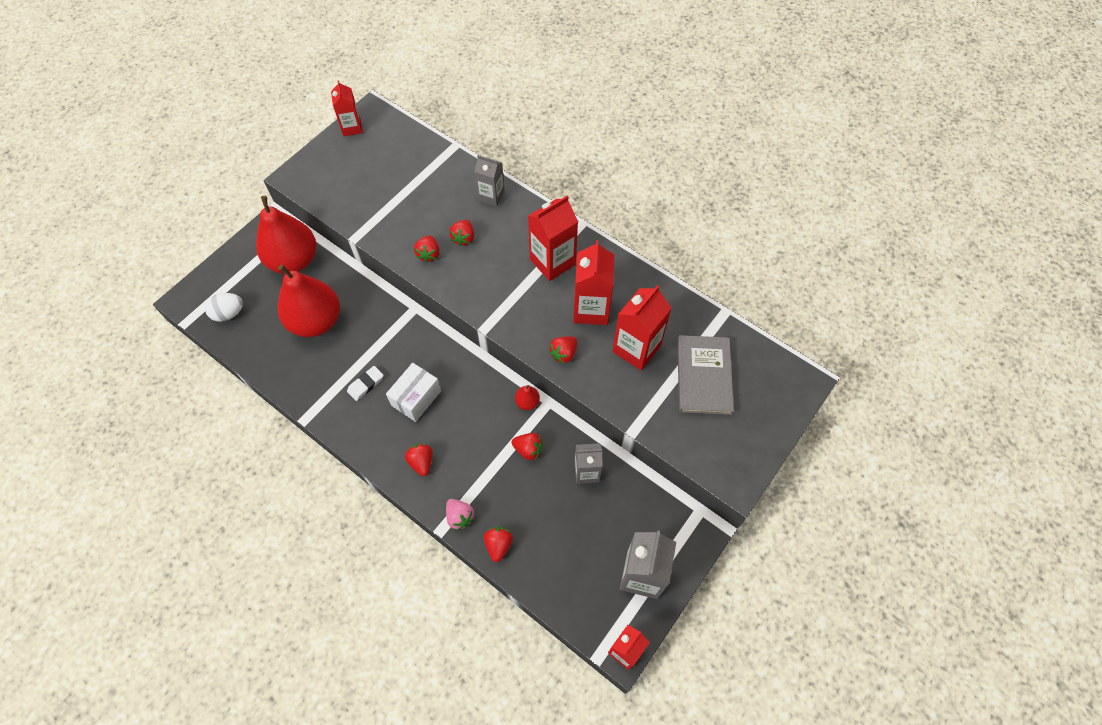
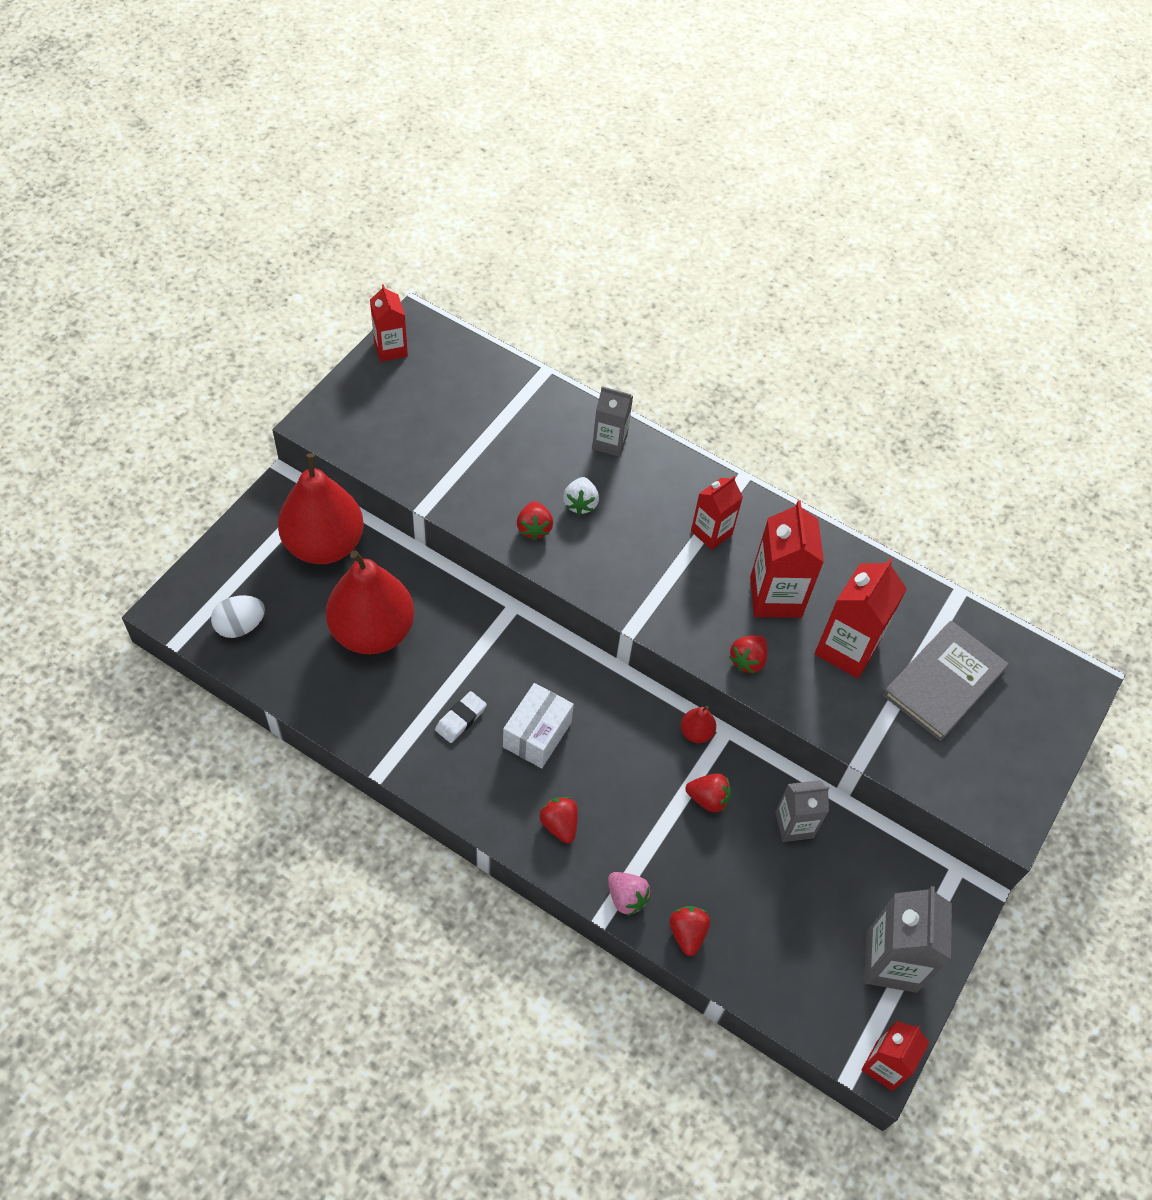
camera: 10 degrees left, 5 degrees down
(464, 238) = (580, 503): red strawberry -> white strawberry
(552, 262) = (711, 532): red carton -> red carton, size x0.64
(703, 376) = (943, 682): grey book -> grey book turned 45 degrees clockwise

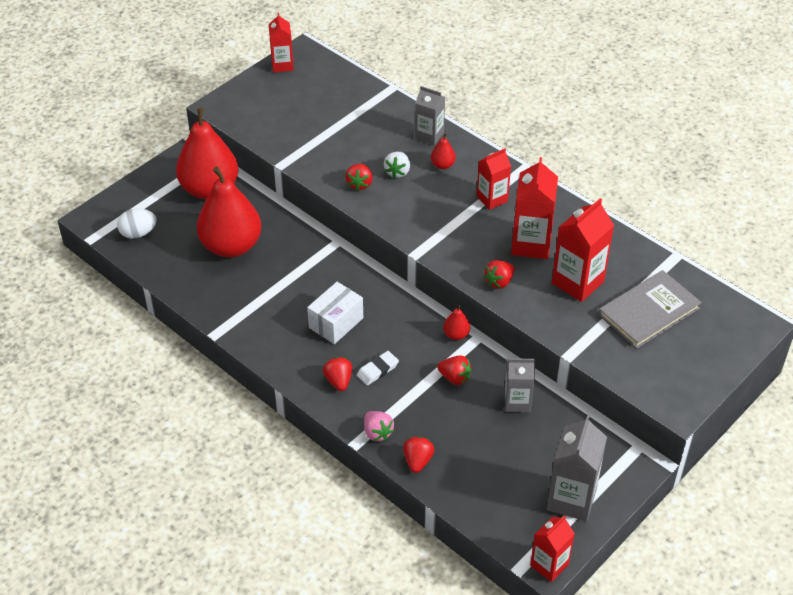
camera: 15 degrees right, 10 degrees down
(461, 719) = (282, 307): white eraser -> white eraser (377, 370)
(636, 486) = (442, 165): none -> red pear

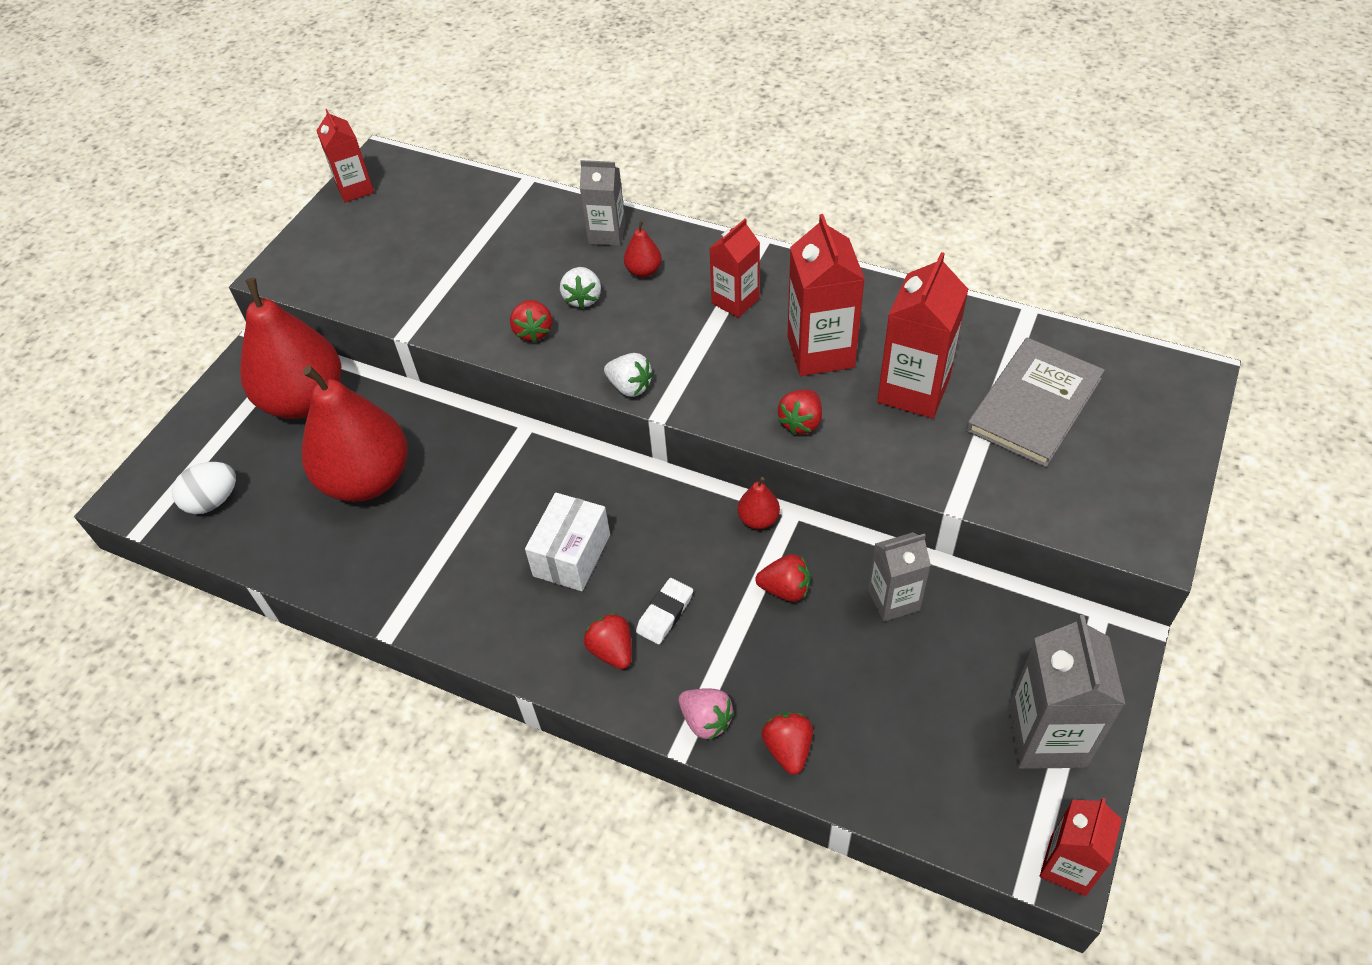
camera: 15 degrees left, 5 degrees up
(404, 233) = (630, 387): none -> white strawberry

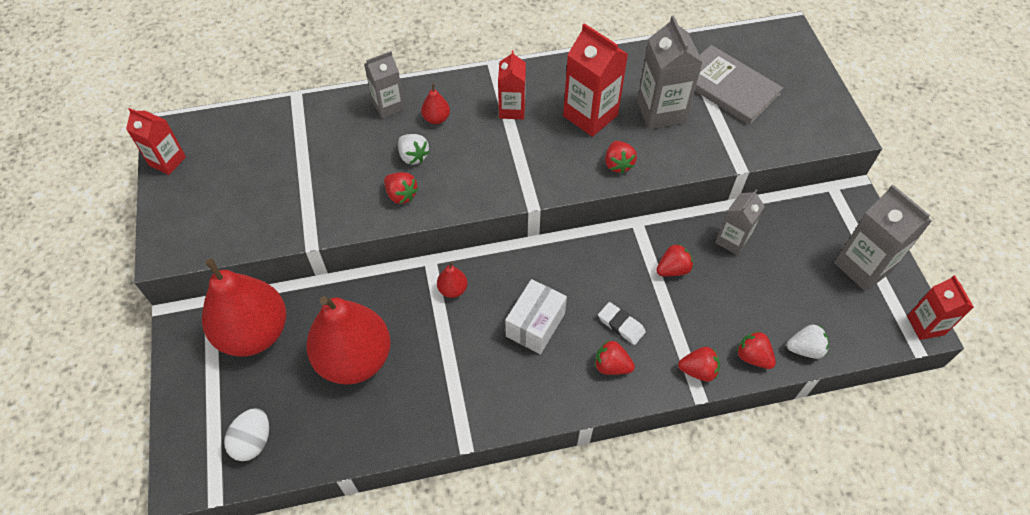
camera: 40 degrees left, 5 degrees up
(571, 555) = (535, 325): white box -> white box turned 45 degrees clockwise
(630, 387) = (498, 197): white strawberry -> white strawberry (805, 349)
(665, 613) = (621, 325): white eraser -> white eraser turned 45 degrees counterclockwise
(706, 720) = (698, 370): pink strawberry -> red strawberry
(758, 519) = (622, 238): red pear -> red pear (453, 289)
(913, 390) = (661, 112): red carton -> grey carton
(1034, 404) = (728, 87): grey book -> grey book turned 45 degrees counterclockwise

